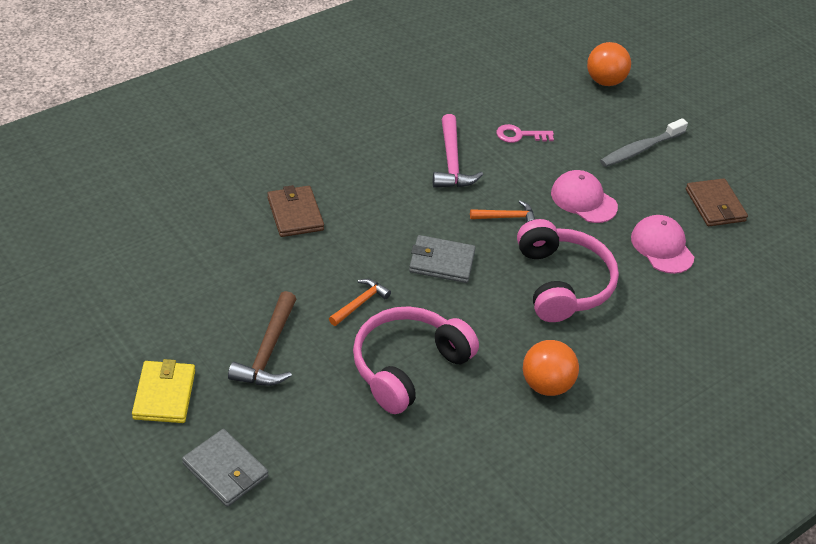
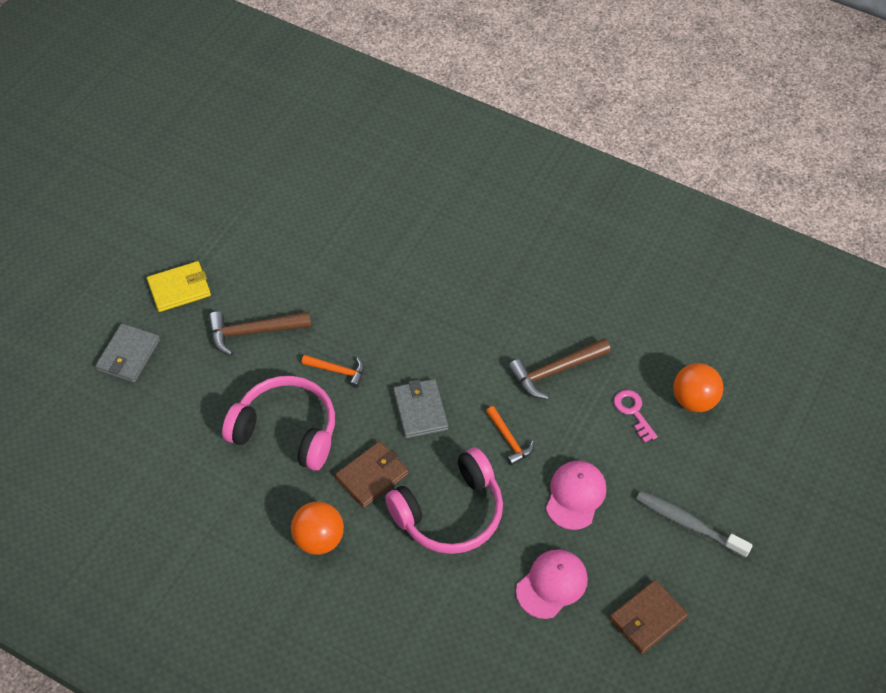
camera: 70 degrees right, 10 degrees up
(295, 214) = (413, 286): brown wallet -> brown wallet (372, 476)
(452, 162) = (555, 371): pink hammer -> brown hammer
(604, 81) = (777, 458): orange ball -> orange ball (694, 400)

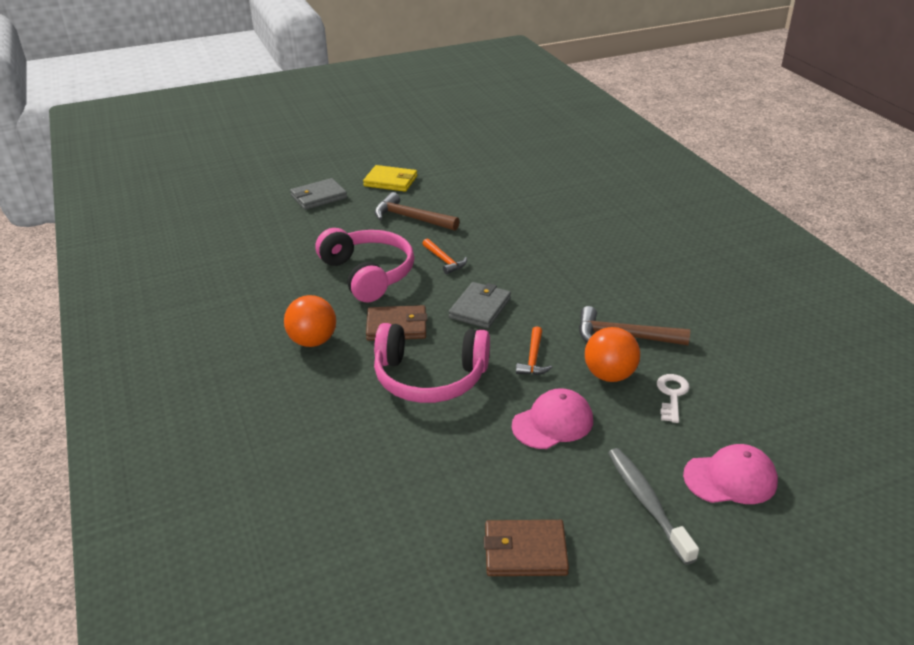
camera: 40 degrees right, 20 degrees down
(552, 584) = (461, 471): pink cap -> pink cap (730, 478)
(633, 412) = (672, 395): pink key -> white key
(694, 400) = (746, 416): orange ball -> orange ball (609, 375)

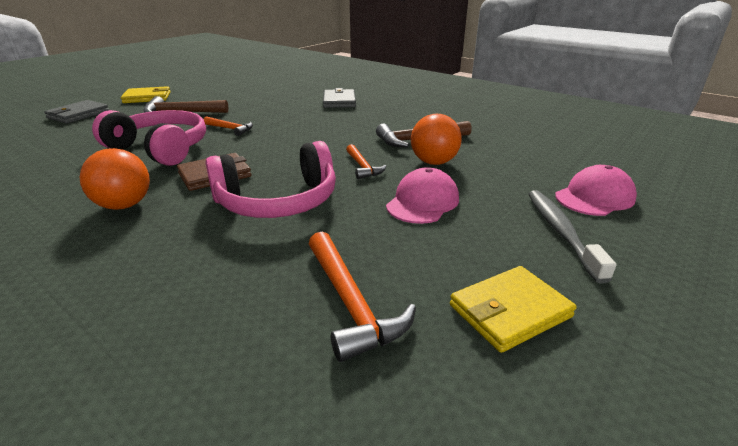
camera: 30 degrees left, 5 degrees down
(419, 498) = (351, 304): none -> orange hammer
(480, 308) = (287, 148): grey wallet -> grey wallet (339, 101)
(525, 551) = (509, 311): brown wallet -> yellow wallet
(647, 502) = (561, 232): grey toothbrush -> grey toothbrush turned 45 degrees clockwise
(672, 395) = (491, 162): white key -> none

